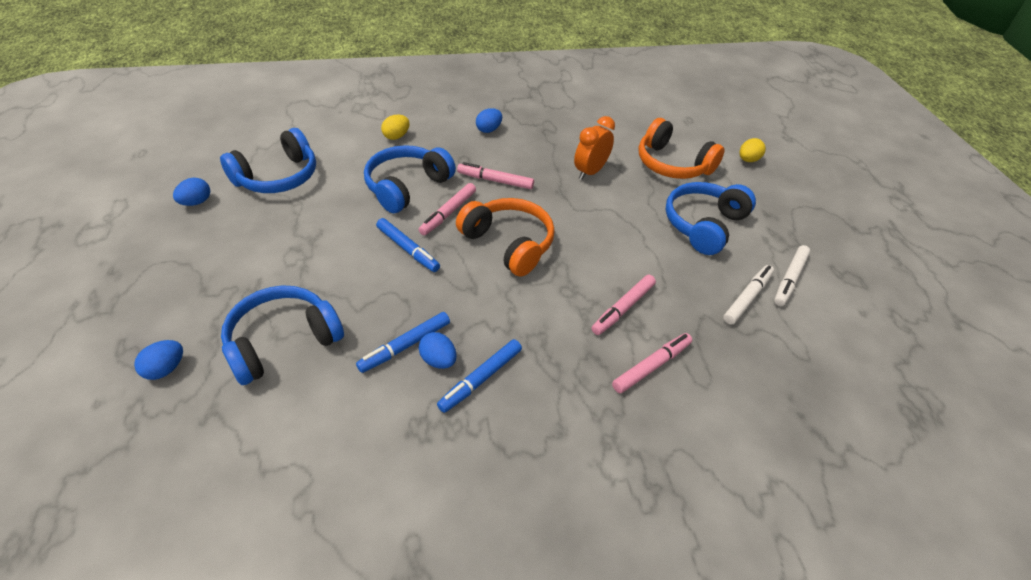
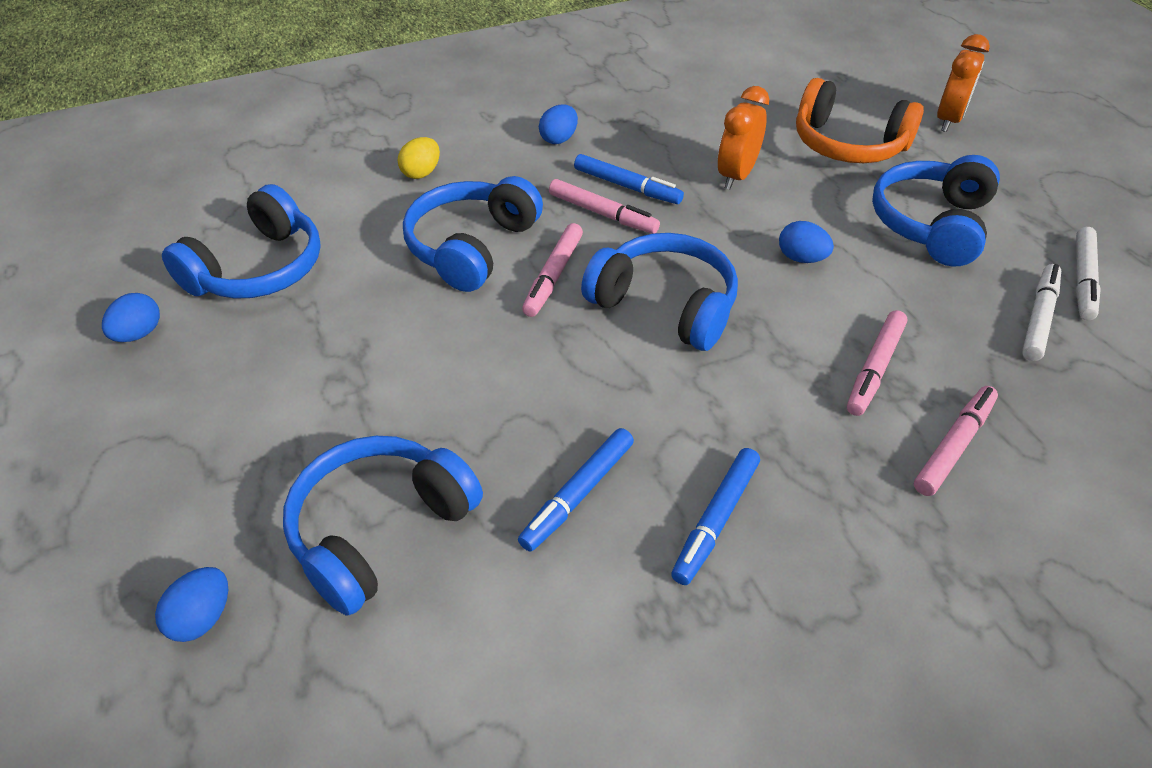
camera: 10 degrees left, 0 degrees up
(408, 249) = (515, 343): blue marker -> blue marker (627, 186)
(438, 360) = (639, 505): blue egg -> blue egg (801, 258)
(495, 181) = (602, 214): pink marker -> pink marker turned 150 degrees counterclockwise
(508, 244) = (665, 305): orange headphones -> blue headphones
(748, 160) = (948, 120): yellow egg -> orange clock

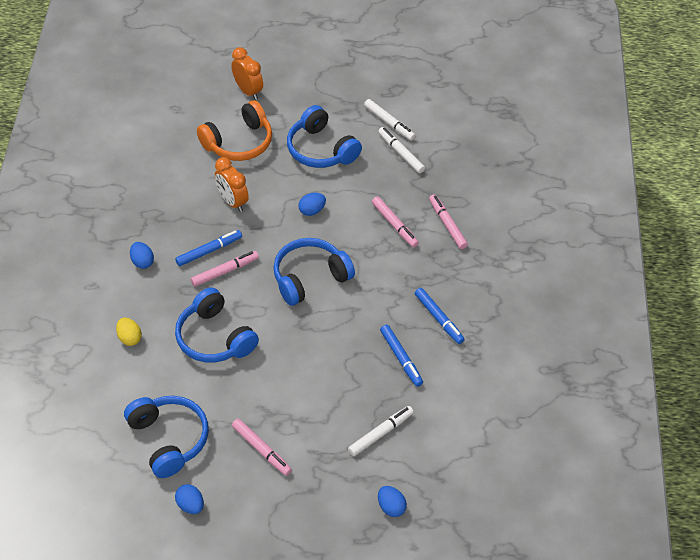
camera: 65 degrees left, 5 degrees up
(380, 530) = (380, 433): blue headphones -> white marker
(553, 276) = (260, 312): pink marker -> pink marker (261, 450)

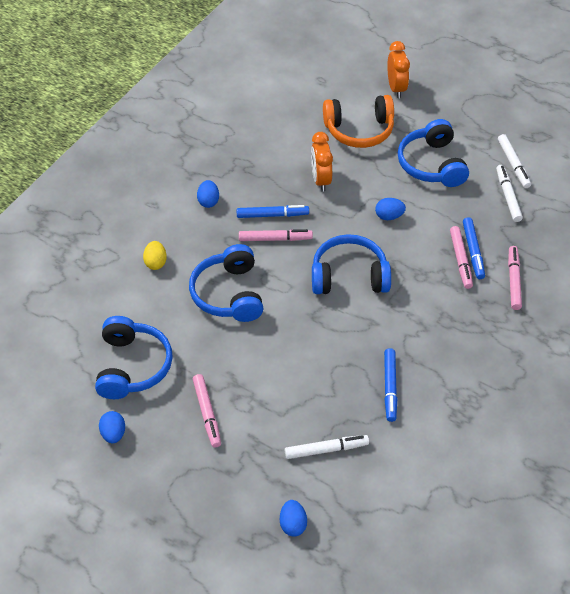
camera: 30 degrees right, 0 degrees up
(439, 319) = (450, 366): blue marker -> blue marker (473, 251)

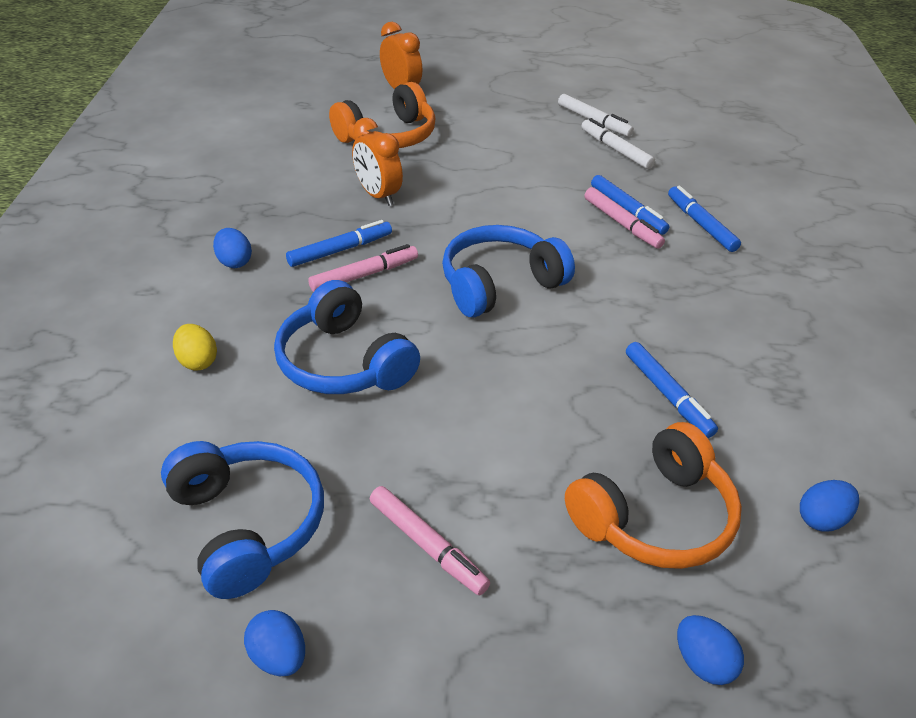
camera: 30 degrees left, 10 degrees down
(326, 449) = (655, 517): white marker -> orange headphones
(389, 216) = (496, 207): blue egg -> blue egg (822, 519)
(432, 164) = (503, 145): blue headphones -> none
(513, 281) = (701, 224): pink marker -> blue marker

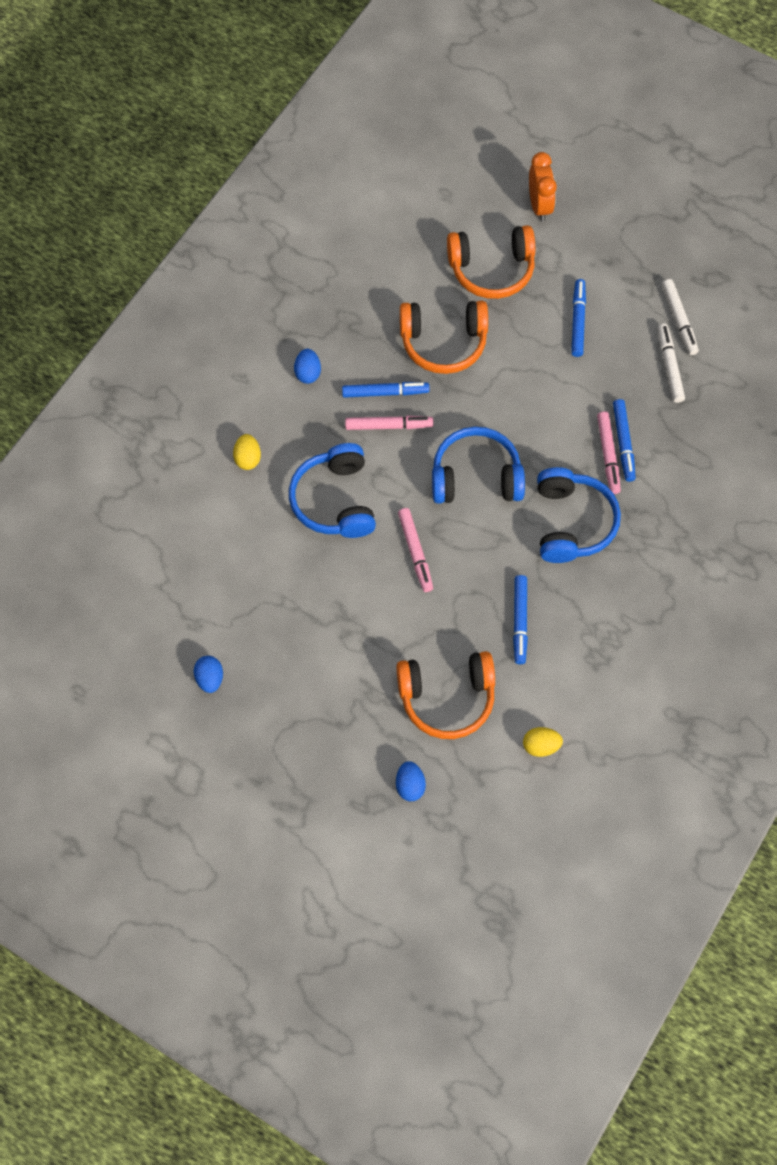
camera: 30 degrees right, 25 degrees up
(247, 525) = (227, 594): blue headphones -> blue headphones (572, 523)
(378, 195) = (443, 342): orange clock -> orange headphones
(427, 545) = (313, 653): pink marker -> pink marker (415, 552)
(701, 224) = (669, 483): blue marker -> blue marker (578, 321)
(822, 519) = (541, 746): blue egg -> yellow egg

